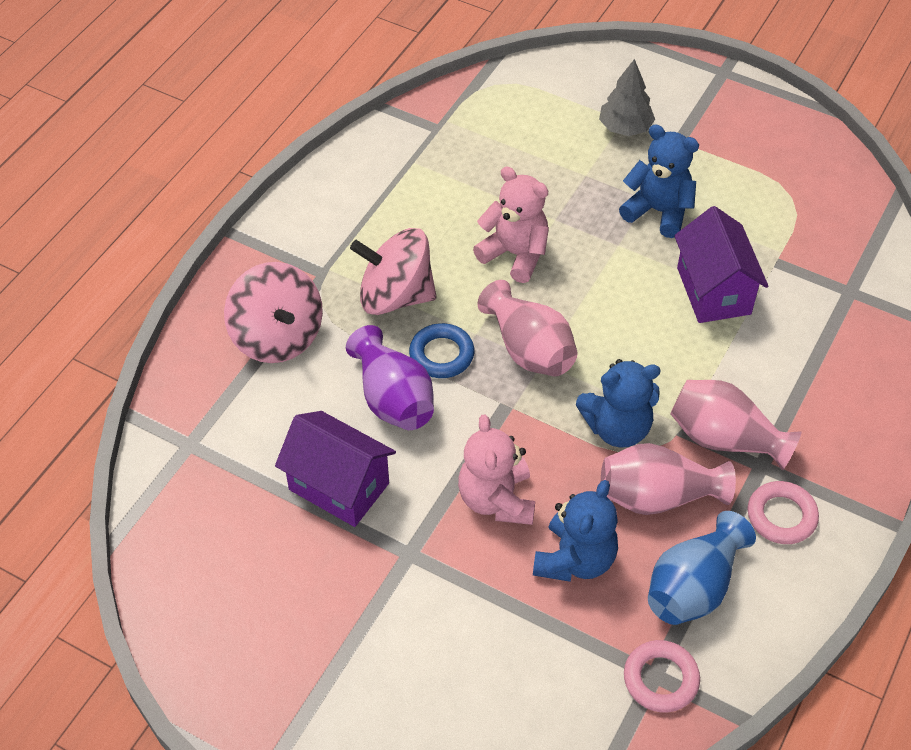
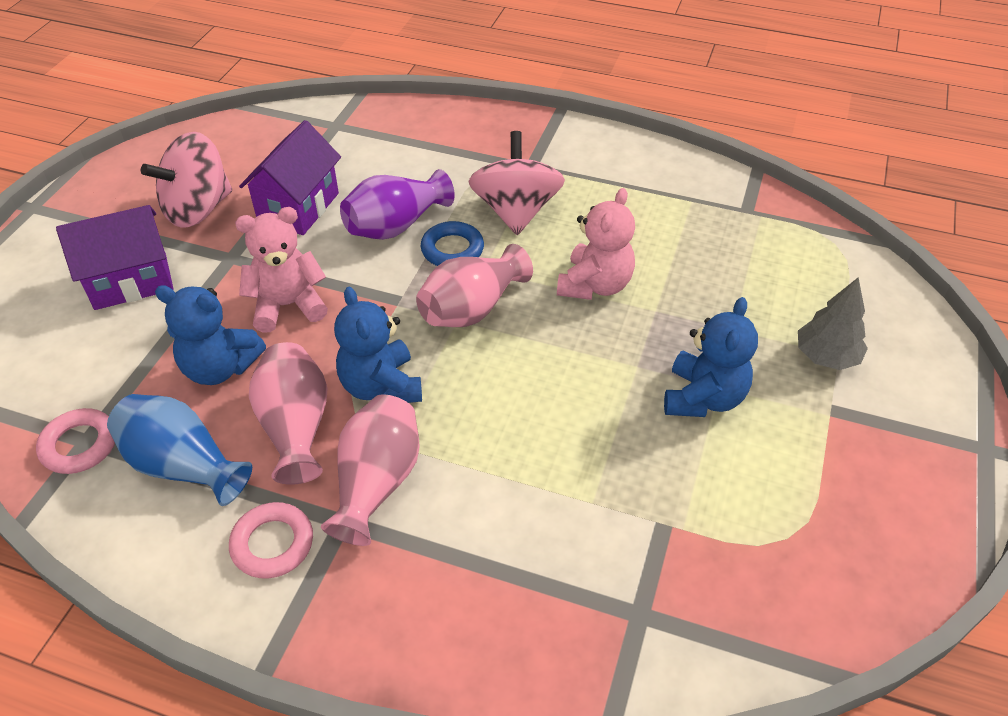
camera: 80 degrees right, 5 degrees down
(277, 337) = (452, 151): pink spinning top -> pink spinning top (198, 209)
(713, 291) = (595, 459): purple house -> purple house (131, 281)

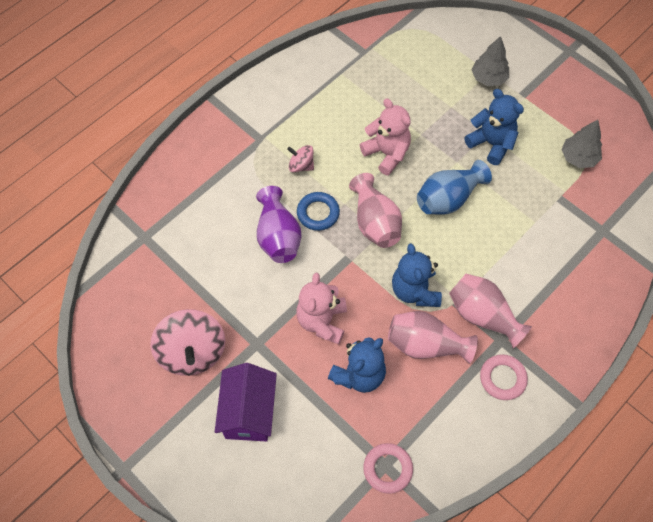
camera: 65 degrees left, 15 degrees up
(183, 465) = (429, 412): blue vase -> blue vase (448, 198)
(298, 207) = (226, 288): purple house -> none
(381, 386) = (415, 291): blue teddy bear -> blue teddy bear turned 75 degrees clockwise
(516, 211) = (301, 165): pink spinning top -> pink spinning top, size x0.51
(768, 529) = (578, 158): none -> grey tree

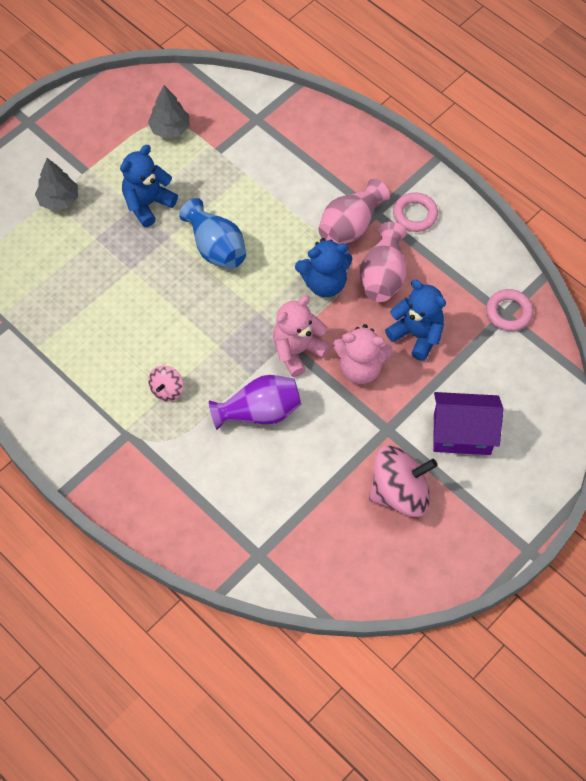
camera: 90 degrees left, 0 degrees up
(318, 213) = (230, 372): blue ring -> none
(375, 222) = (243, 317): pink vase -> none
(387, 153) = (155, 303): pink teddy bear -> pink teddy bear (298, 350)

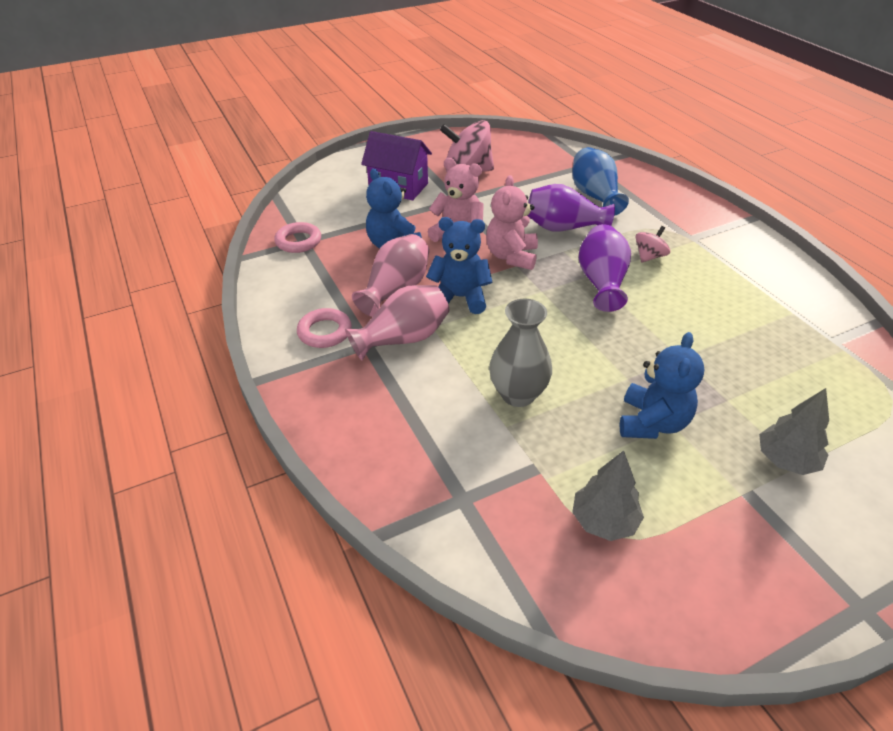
camera: 160 degrees left, 20 degrees down
(148, 204) = (652, 423): blue teddy bear -> blue teddy bear turned 45 degrees counterclockwise
(206, 339) = (602, 282): none -> purple vase
(216, 247) = (571, 355): blue vase -> blue vase (595, 196)
(245, 200) = (518, 394): none -> grey vase
(298, 350) = (511, 256): pink teddy bear -> pink teddy bear turned 120 degrees clockwise

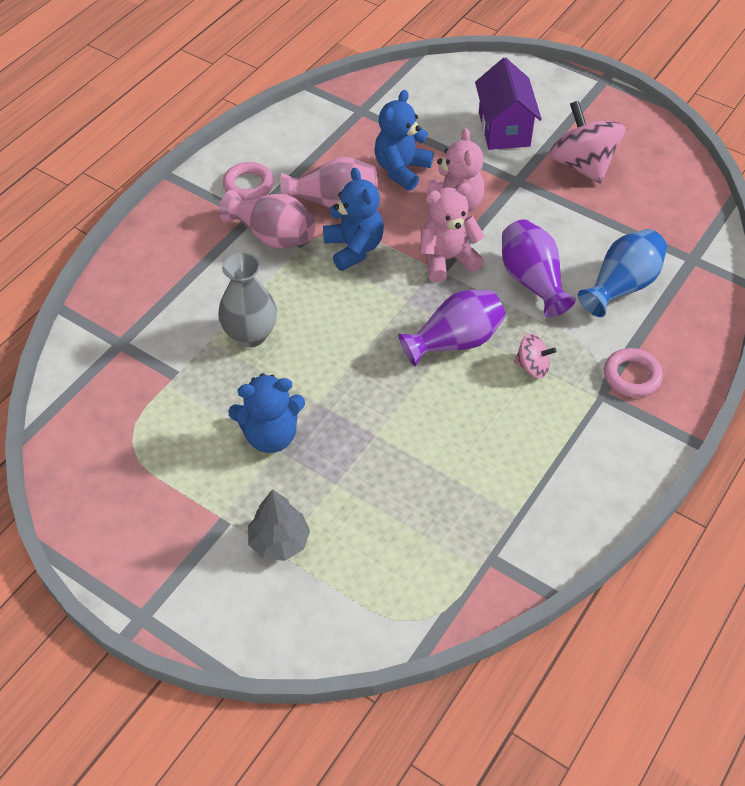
camera: 60 degrees right, 10 degrees up
(298, 241) = (358, 108): pink ring -> pink ring (631, 376)
(604, 521) = (143, 433): grey tree -> none

